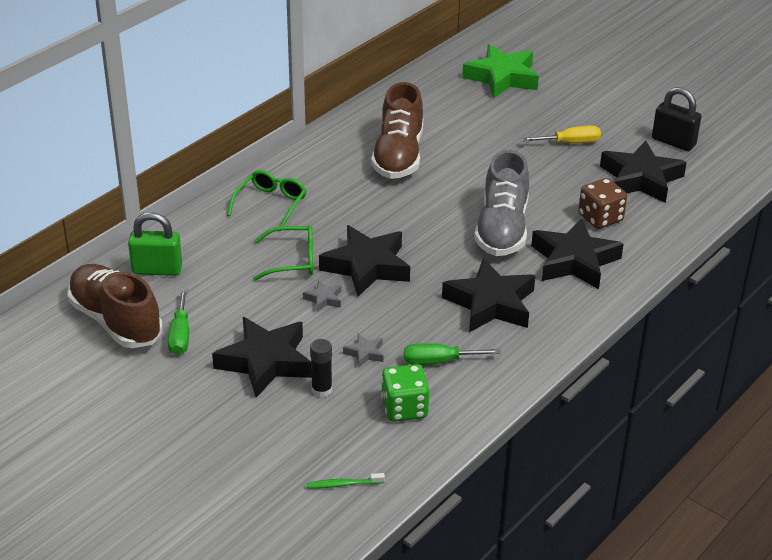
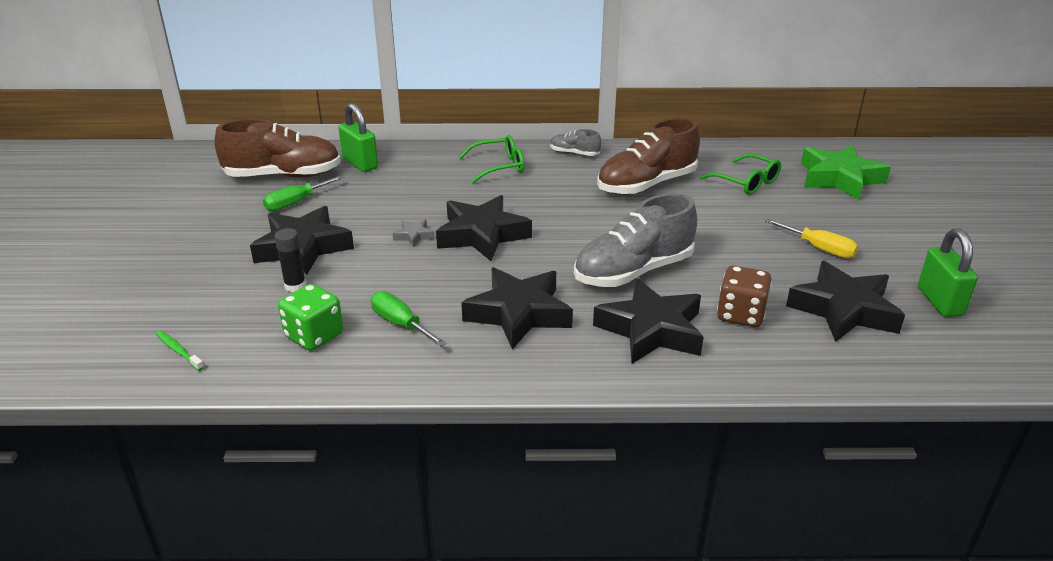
camera: 50 degrees right, 5 degrees down
(116, 321) = (283, 175): brown shoe -> brown shoe turned 75 degrees clockwise
(293, 260) = (444, 203): green glasses -> green glasses (746, 182)
(303, 158) = (574, 153): none -> grey shoe
(365, 353) = (367, 284): grey star -> none
(673, 142) = (940, 302): black padlock -> green padlock

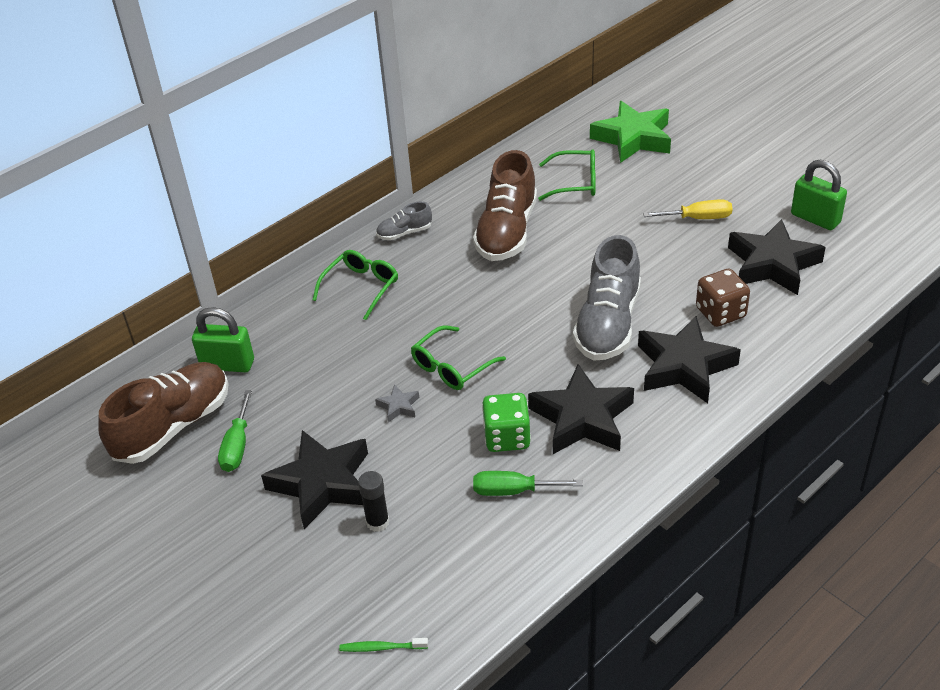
camera: 40 degrees left, 10 degrees up
(314, 336) = (466, 550): green dice -> green dice (507, 437)
(482, 235) = (451, 367): black star -> green glasses

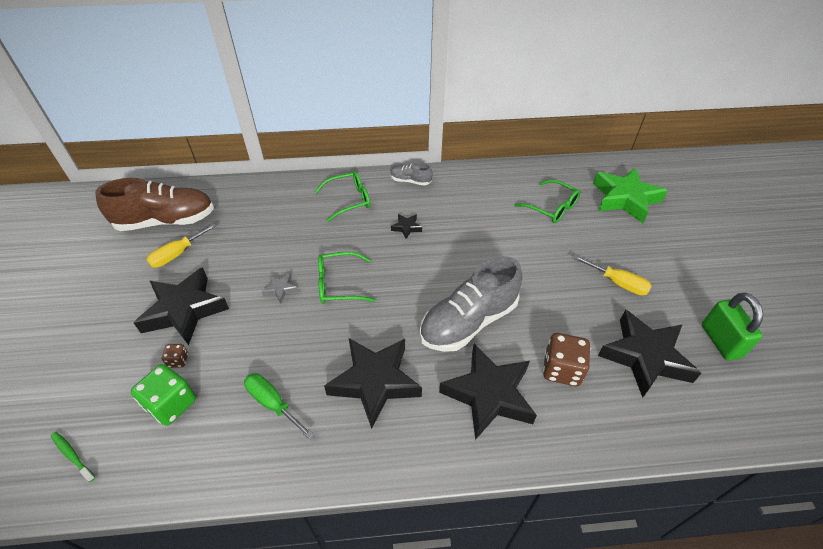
camera: 35 degrees right, 5 degrees up
(227, 364) = (232, 203): green padlock -> none
(237, 446) = (177, 254): green screwdriver -> yellow screwdriver
(377, 522) = (178, 360): black glue stick -> brown dice
(456, 279) = (406, 227): none -> black star
(507, 231) = (472, 215): brown shoe -> none
(507, 437) = (314, 359): green dice -> green dice (171, 404)

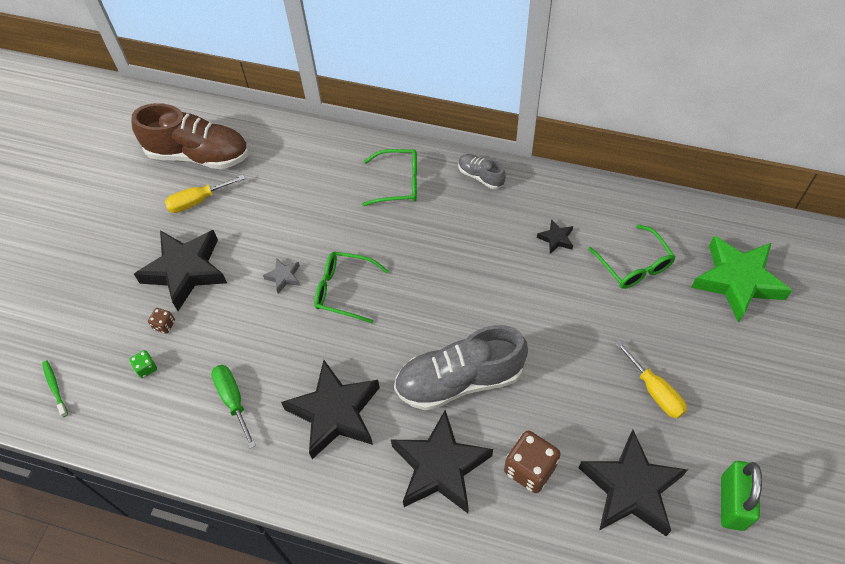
camera: 25 degrees right, 10 degrees up
(171, 404) = (146, 368): green dice -> green dice, size x0.49
(406, 227) = (447, 240): black star -> black star (556, 239)

